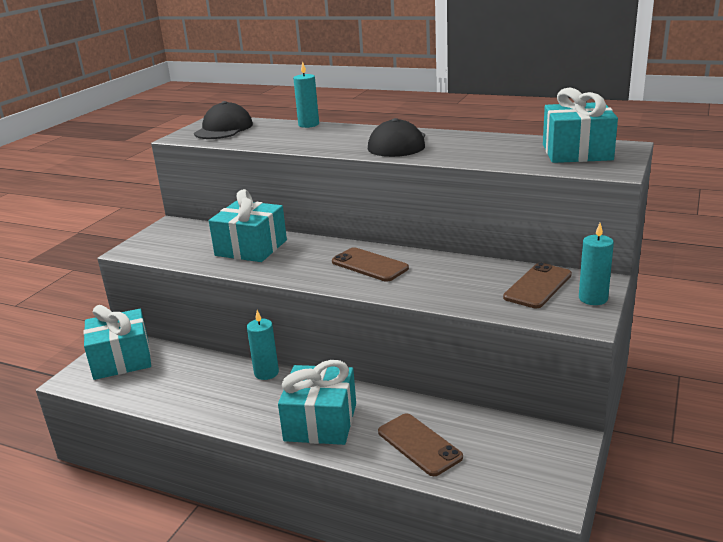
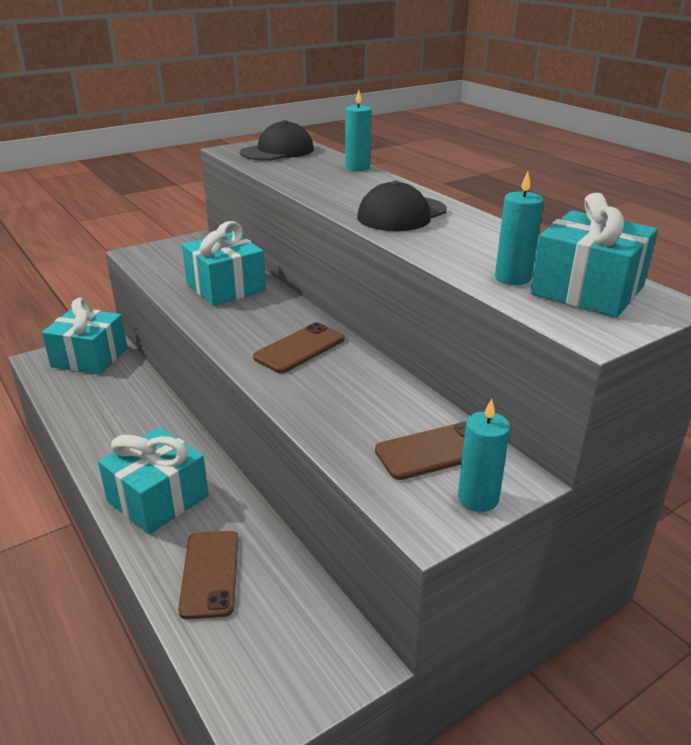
camera: 30 degrees right, 5 degrees up
(266, 373) = (175, 423): turquoise candle -> turquoise candle (513, 278)
(369, 265) = (300, 348): brown phone -> brown phone turned 60 degrees clockwise

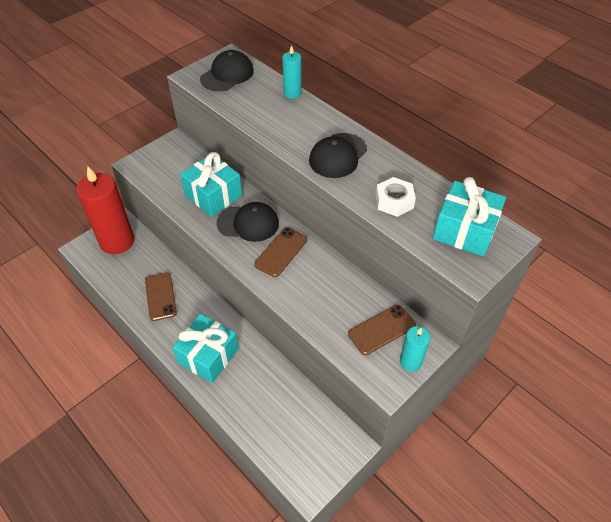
camera: 10 degrees left, 20 degrees up
(89, 357) = (117, 241): turquoise gift -> red candle
(210, 573) = (257, 404): brown phone -> brown phone (160, 296)
(263, 316) = (248, 223): none -> black cap
(475, 256) = (394, 201): none -> white nut
(513, 278) = (420, 223): turquoise candle -> none

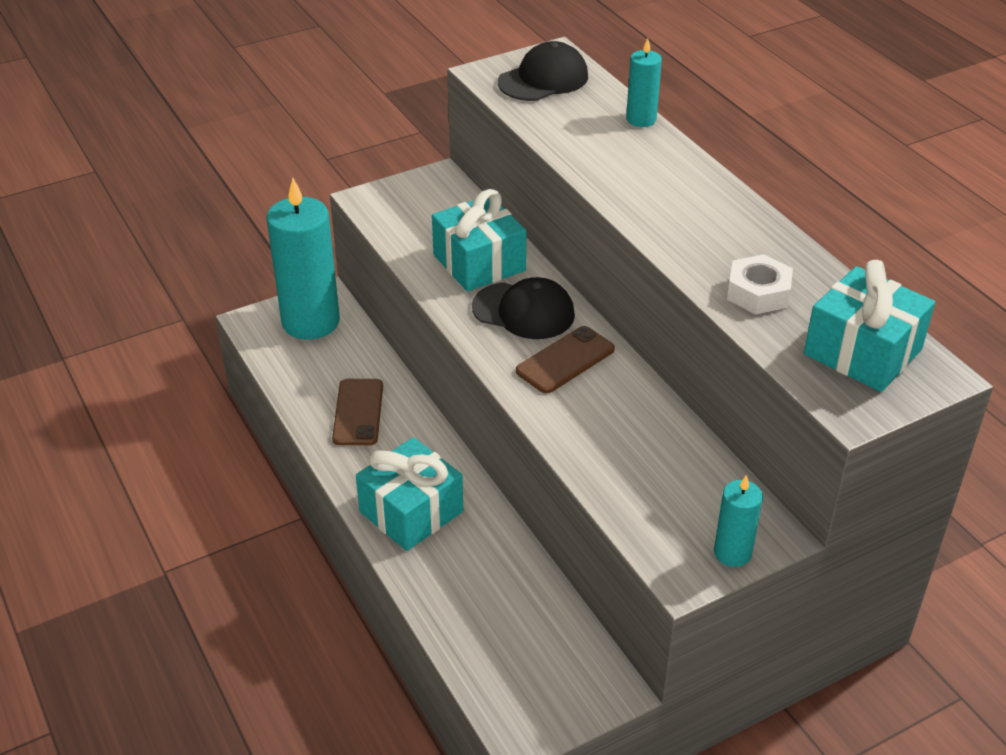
camera: 15 degrees right, 10 degrees down
(117, 241) = (310, 322): red candle -> turquoise candle
(338, 156) = (686, 216): black cap -> none
(382, 330) = (698, 499): brown phone -> none

